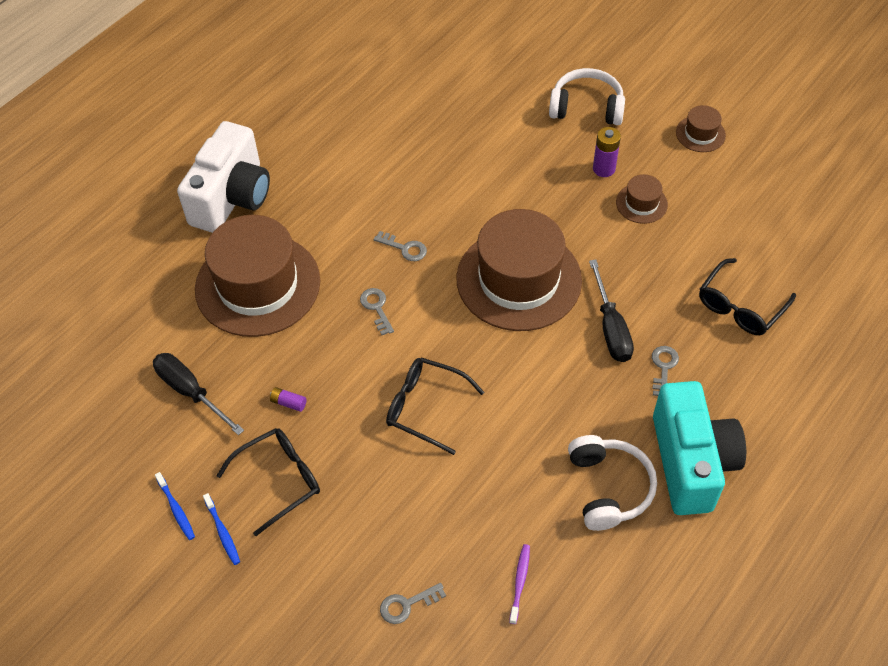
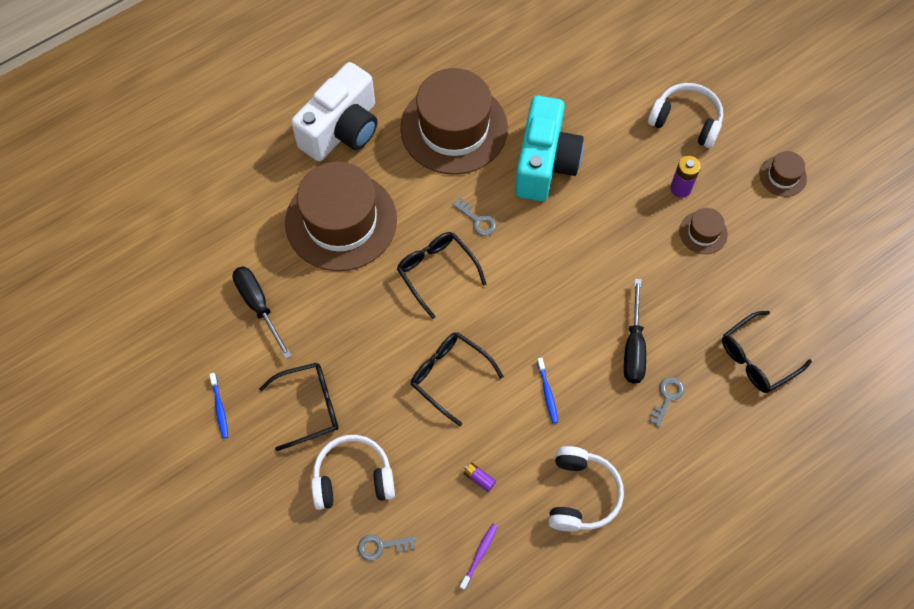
camera: 15 degrees right, 10 degrees up
(222, 532) = (251, 439): blue toothbrush -> blue toothbrush (547, 393)
(288, 403) = (336, 339): purple battery -> purple battery (479, 478)
(352, 541) = (353, 478): none -> white headphones
(376, 308) = (436, 271): grey key -> black glasses
(519, 279) = (568, 277): brown hat -> brown hat (454, 128)
(691, 462) = (660, 492): turquoise camera -> turquoise camera (545, 163)

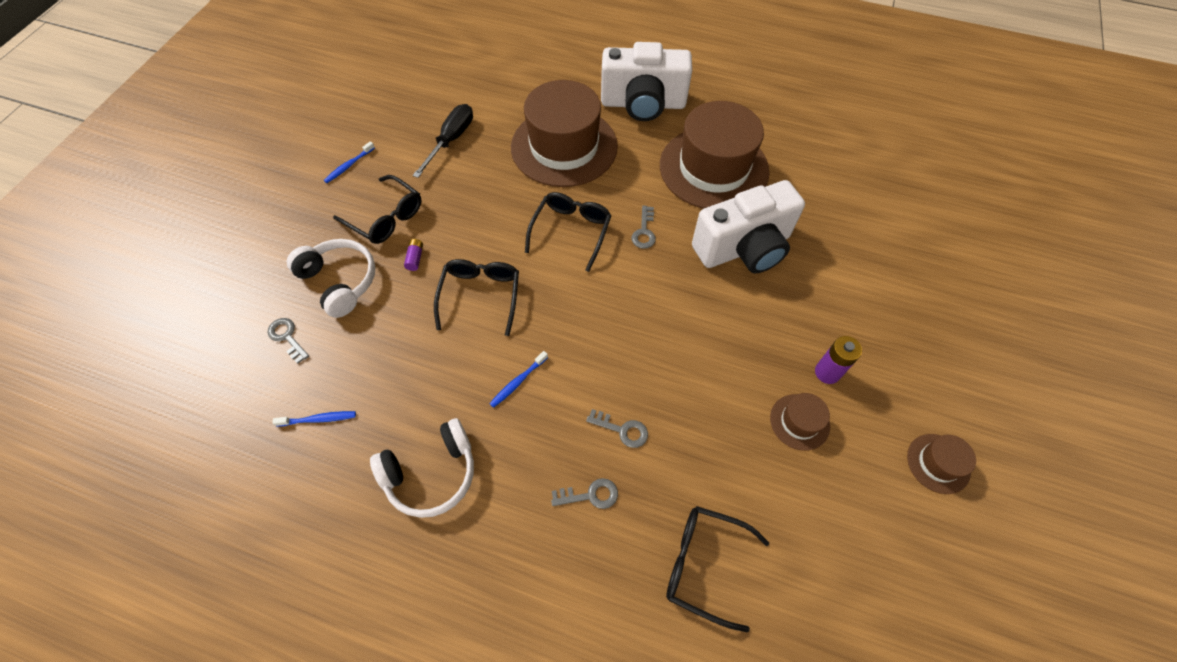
camera: 55 degrees right, 5 degrees down
(479, 478) = (395, 375): purple battery -> purple battery (415, 258)
(479, 555) = (318, 419): purple toothbrush -> blue toothbrush
(545, 163) = (744, 248): turquoise camera -> white camera
(633, 346) = (622, 430): black screwdriver -> grey key
(686, 121) = (903, 335): white headphones -> none

